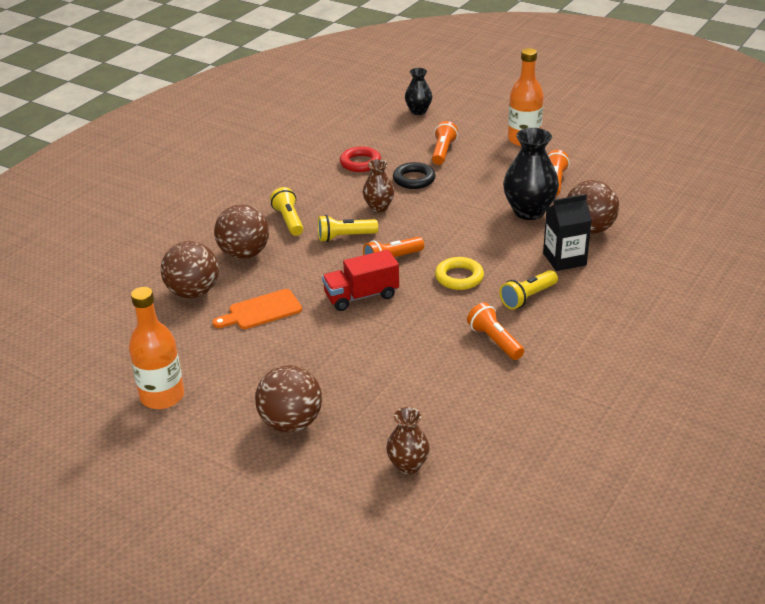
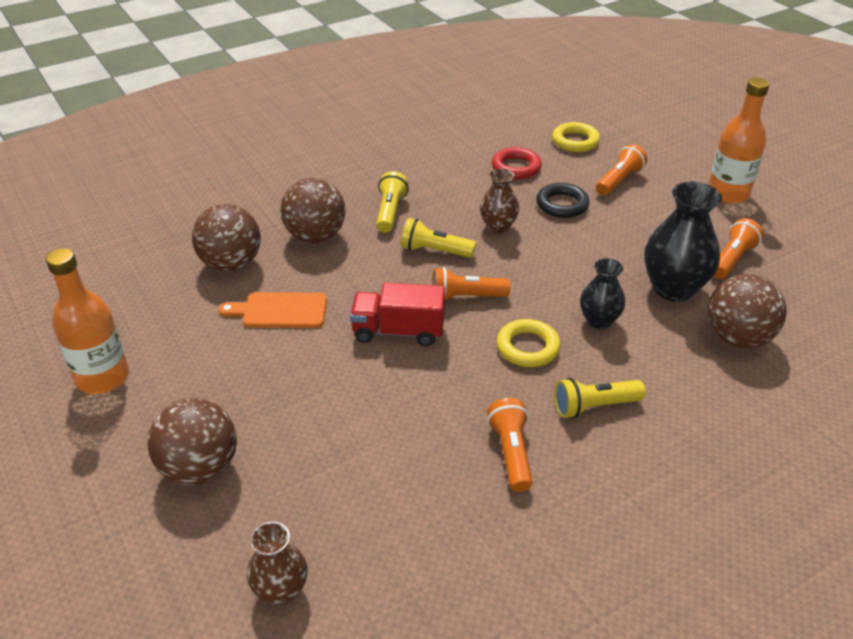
camera: 25 degrees right, 5 degrees up
(390, 132) = (575, 141): none -> yellow ring
(418, 111) = (624, 125): black vase -> black vase (599, 321)
(564, 259) = (677, 369): black carton -> none

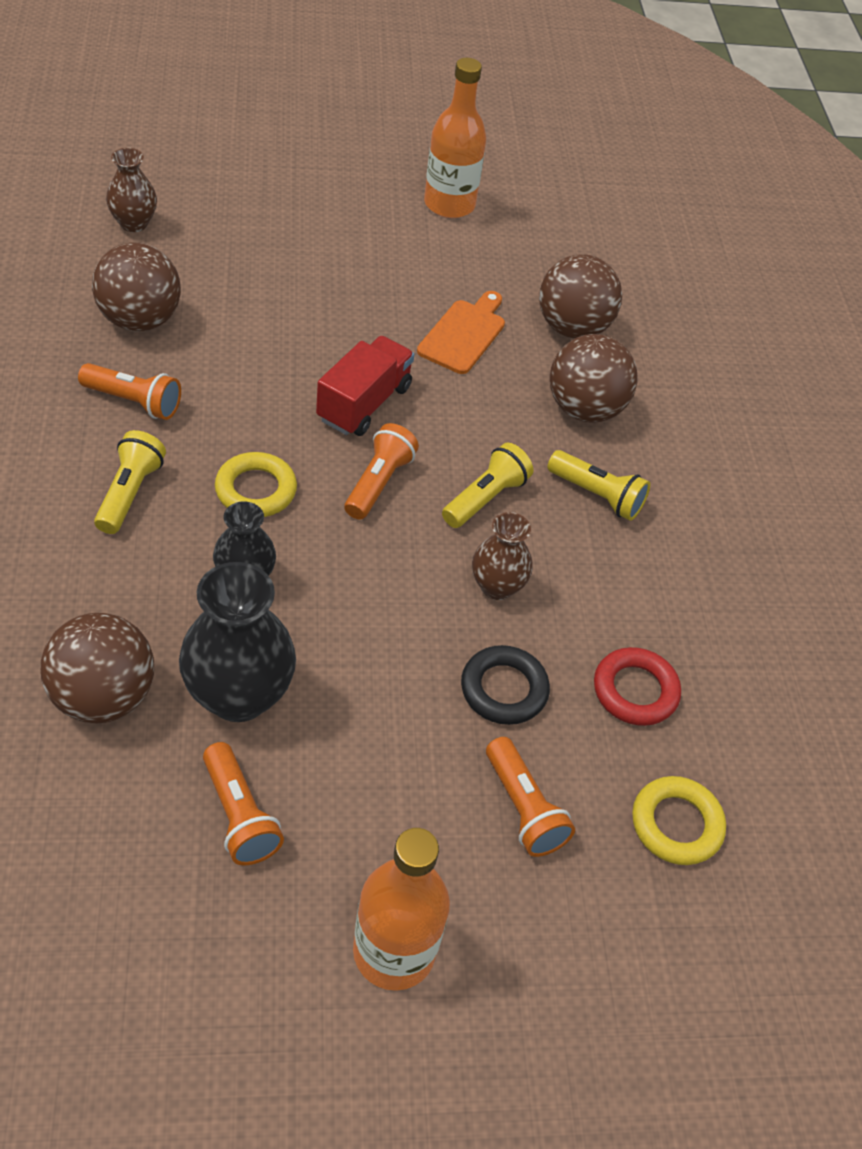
camera: 110 degrees right, 10 degrees up
(200, 468) = (292, 223): brown ball -> brown ball (140, 320)

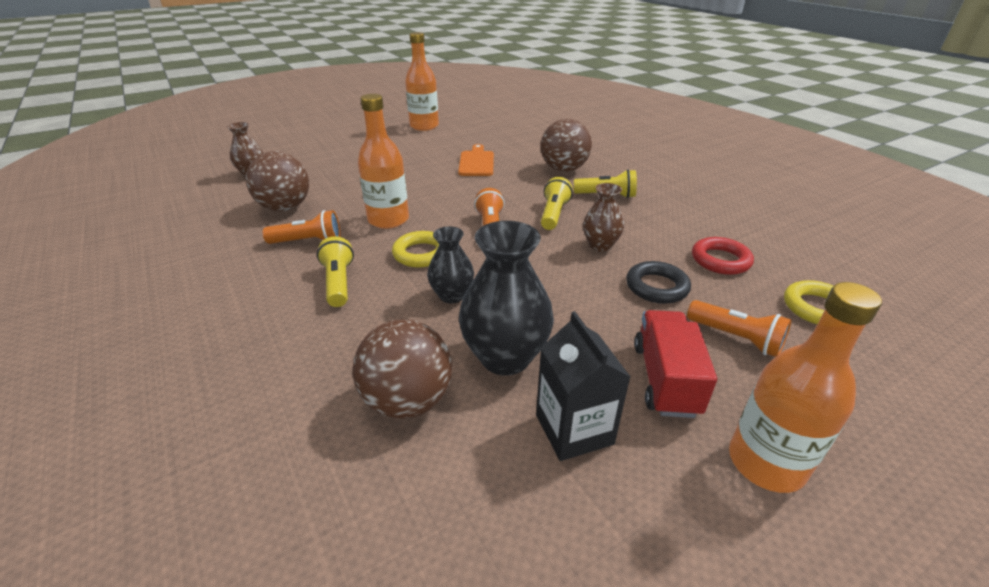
camera: 20 degrees left, 15 degrees down
(239, 815) = (574, 429): orange flashlight -> black carton
(256, 406) = (388, 220): none -> orange bottle
(364, 403) = (450, 200): red truck -> red truck (665, 379)
(572, 328) = (526, 146): brown ball -> none

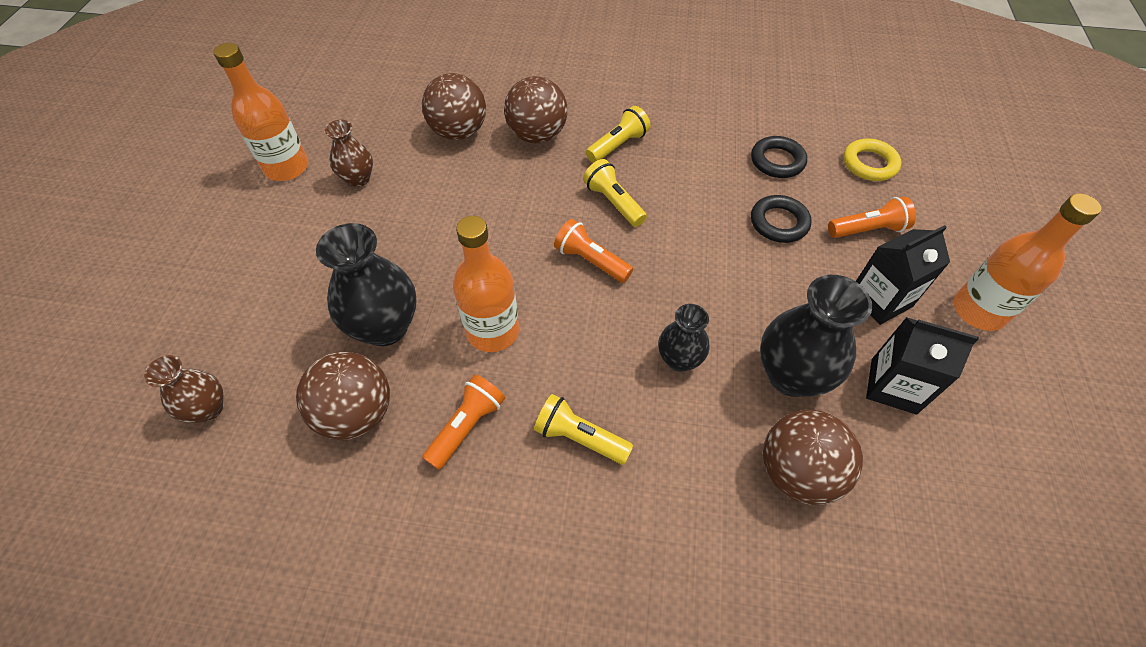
camera: 50 degrees left, 20 degrees up
(352, 190) = (385, 327): none -> black vase
(421, 254) = (588, 342): yellow ring -> none
(476, 162) = (444, 185): orange cutting board -> none
(523, 150) = (459, 132): none -> brown ball
(600, 245) = (693, 211): brown vase -> brown vase (358, 179)
(665, 379) = (880, 300): red truck -> black carton
(720, 260) = (777, 161): red ring -> black ring

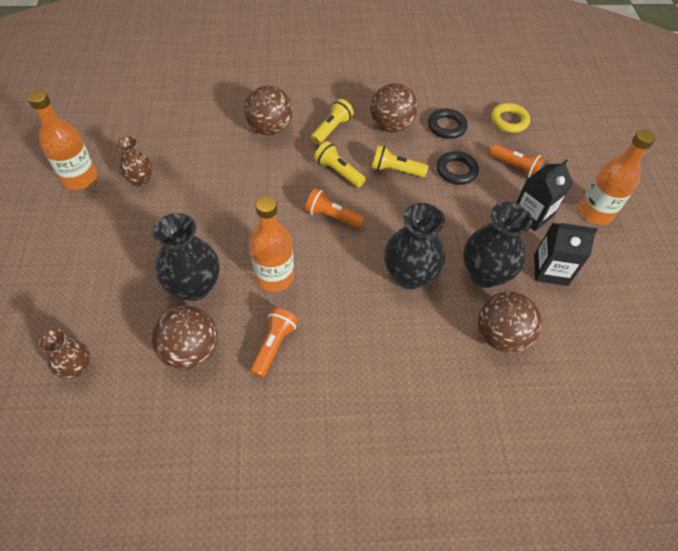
camera: 15 degrees left, 0 degrees up
(459, 132) = (209, 133): brown ball -> brown ball (391, 126)
(579, 437) = (354, 339): yellow flashlight -> yellow flashlight (396, 170)
(679, 359) = (409, 275): black vase -> black vase, size x1.70
(867, 230) = (516, 167): orange flashlight -> orange flashlight turned 60 degrees clockwise

